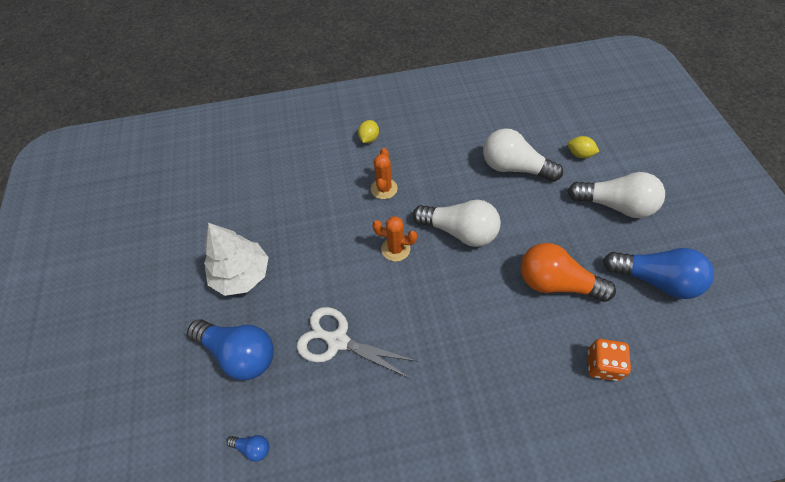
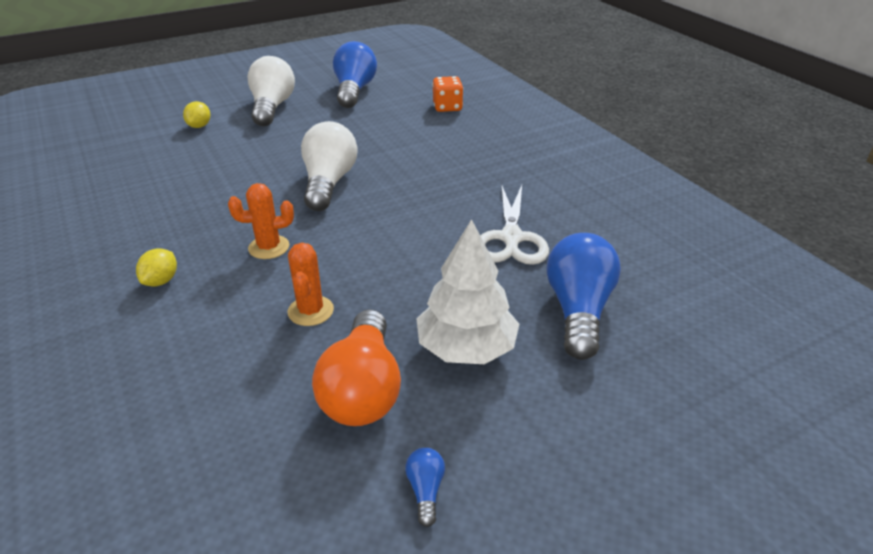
camera: 110 degrees left, 20 degrees down
(253, 448) = (665, 267): blue light bulb -> blue light bulb (425, 490)
(369, 139) = (161, 281): yellow lemon -> yellow lemon turned 75 degrees counterclockwise
(395, 249) = (368, 221): orange cactus -> orange cactus (310, 311)
(514, 168) = (222, 160): white light bulb -> none
(556, 283) = (376, 128): orange light bulb -> orange light bulb (363, 389)

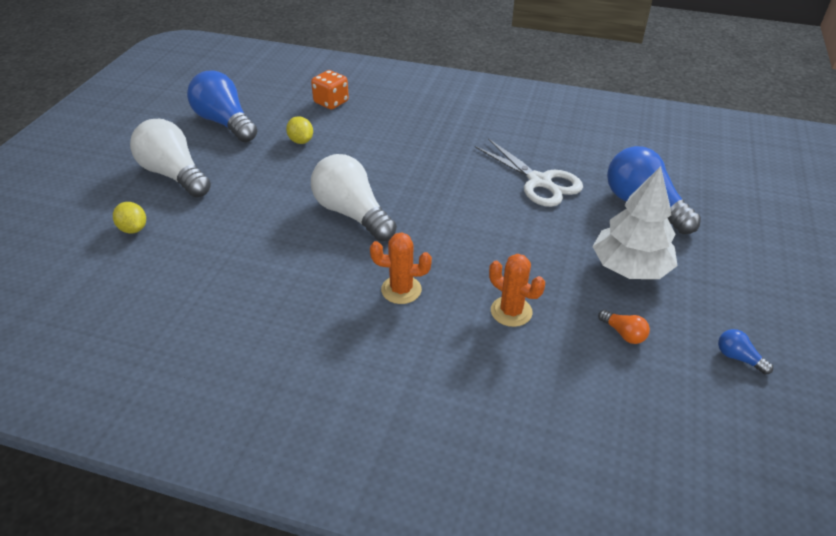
camera: 45 degrees left, 5 degrees up
(161, 281) = (369, 370): yellow lemon -> yellow lemon (301, 141)
(269, 247) = (401, 290): orange cactus -> orange cactus turned 60 degrees clockwise
(363, 389) = (623, 333): orange light bulb -> orange light bulb, size x0.42

